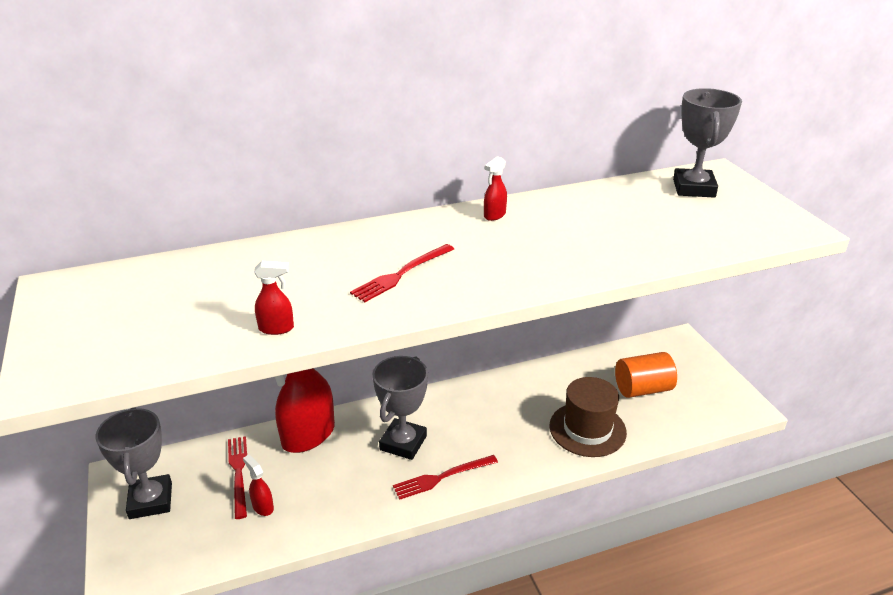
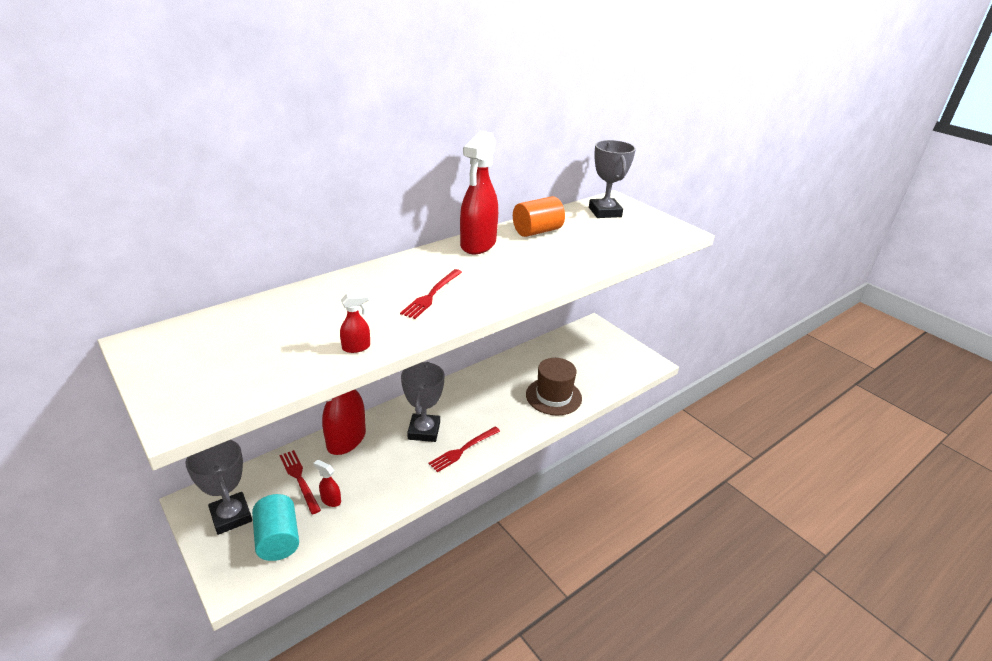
camera: 20 degrees left, 0 degrees up
(188, 540) = (278, 539): none -> turquoise cylinder
(494, 215) = (478, 245): red spray bottle -> red spray bottle, size x2.37
(642, 389) = (580, 362): orange cylinder -> orange cylinder (537, 231)

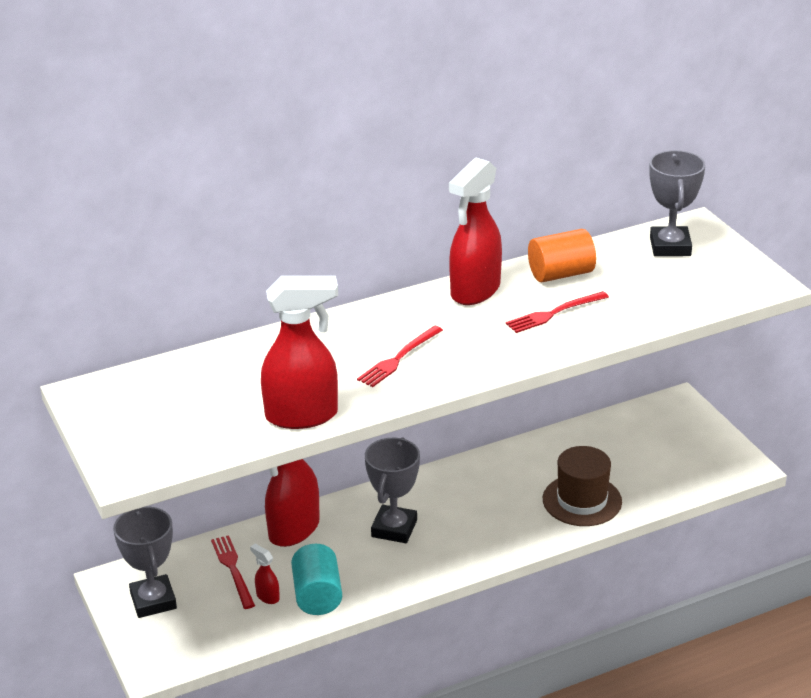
camera: 15 degrees right, 0 degrees up
(278, 539) = (204, 630): turquoise cylinder -> turquoise cylinder (317, 595)
(356, 347) = (303, 416): red spray bottle -> red spray bottle, size x2.37
(463, 449) = (440, 556): red fork -> red fork (554, 313)

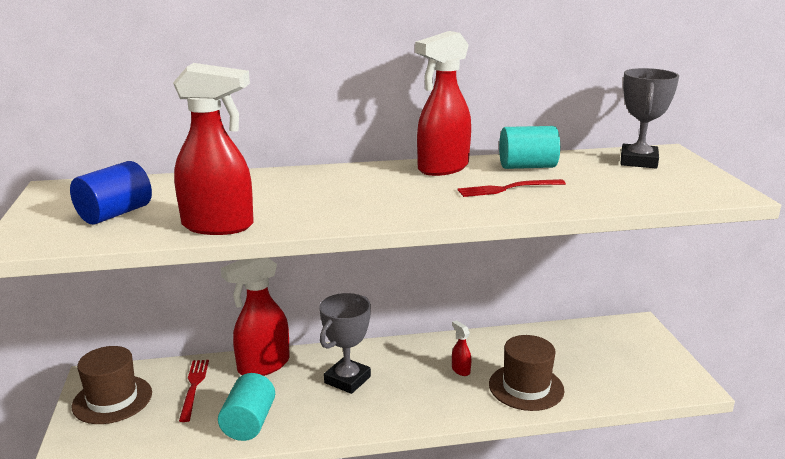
camera: 15 degrees right, 10 degrees down
(153, 601) = (112, 399): grey trophy -> brown hat
(184, 418) = (115, 214): none -> blue cylinder
(267, 596) = (206, 415): red spray bottle -> red spray bottle (460, 370)
(399, 358) = (342, 200): red fork -> none
(561, 274) = (527, 166): orange cylinder -> turquoise cylinder

